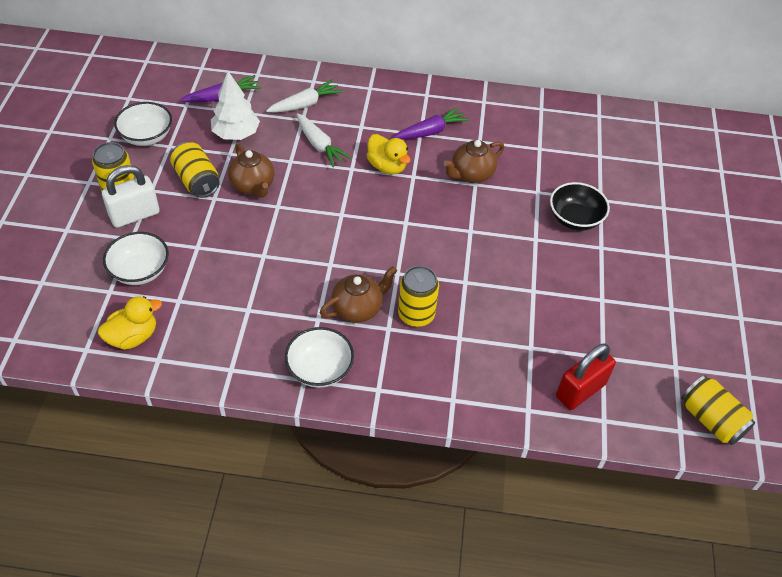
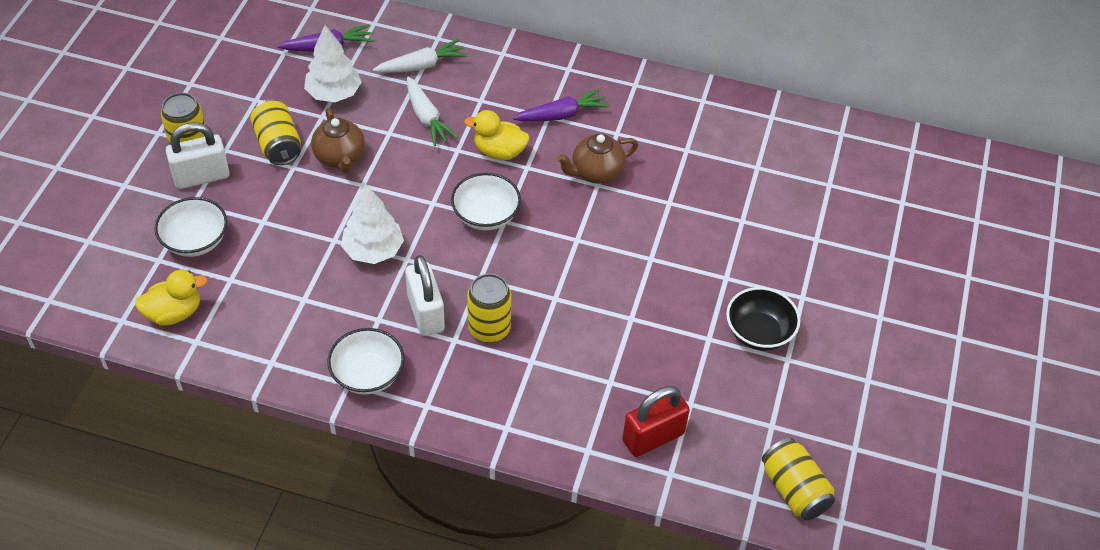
camera: 10 degrees right, 0 degrees up
(147, 136) = (232, 86): white bowl -> white bowl (486, 215)
(299, 260) = (373, 250): none -> white tree
(358, 308) = (426, 313): brown teapot -> white padlock
(387, 166) = (499, 152): yellow duck -> yellow duck turned 135 degrees clockwise
(575, 219) = (704, 240): black bowl -> black bowl (759, 332)

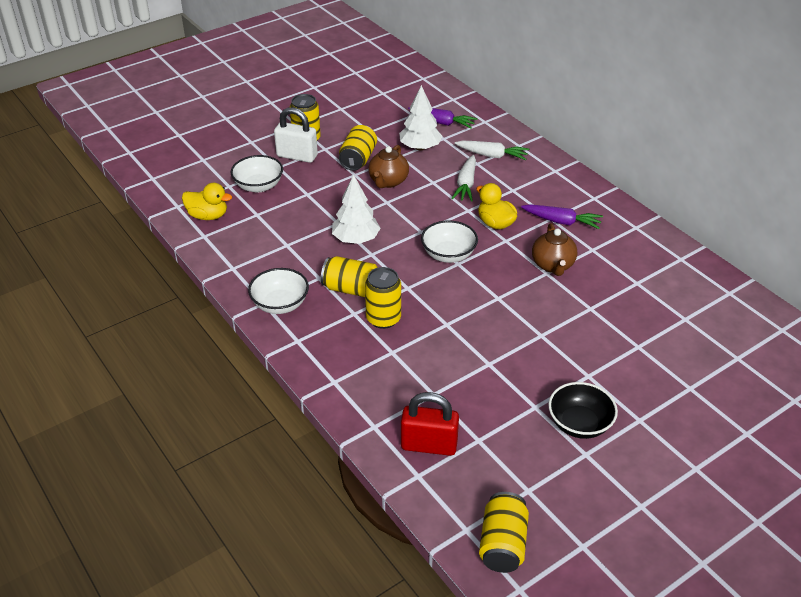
camera: 40 degrees right, 10 degrees down
(426, 313) = (352, 289): white padlock -> yellow can
(596, 172) = (553, 265): brown teapot -> brown teapot turned 105 degrees counterclockwise

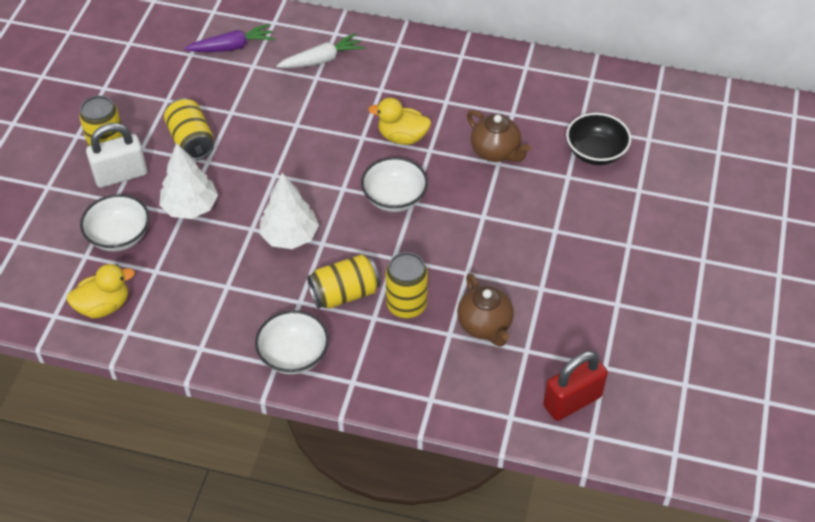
camera: 40 degrees left, 10 degrees up
(388, 181) = (251, 150): brown teapot -> brown teapot (485, 325)
(420, 147) = (240, 90): white tree -> white tree (190, 207)
(466, 184) = (330, 108): white carrot -> none
(502, 544) = (712, 445): yellow can -> none
(561, 222) = (458, 99): purple carrot -> none
(579, 424) = (664, 295): black bowl -> black bowl (595, 152)

